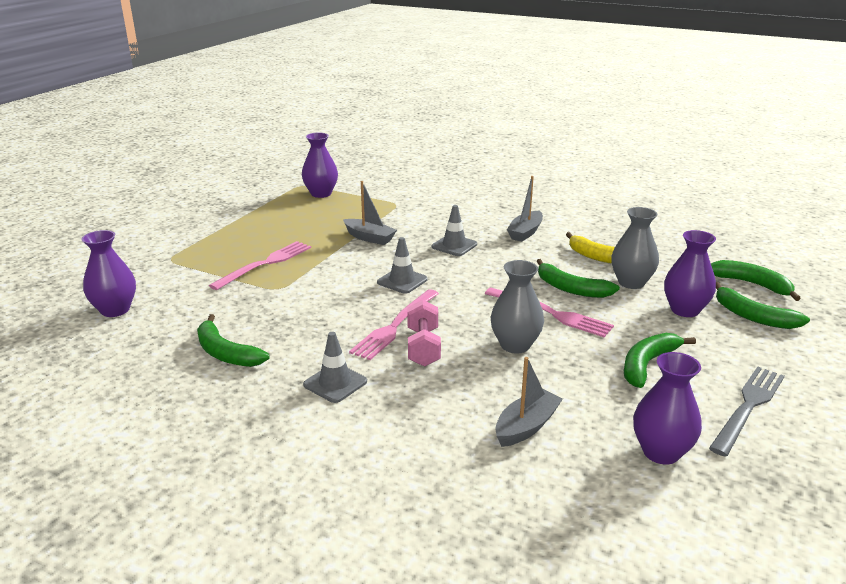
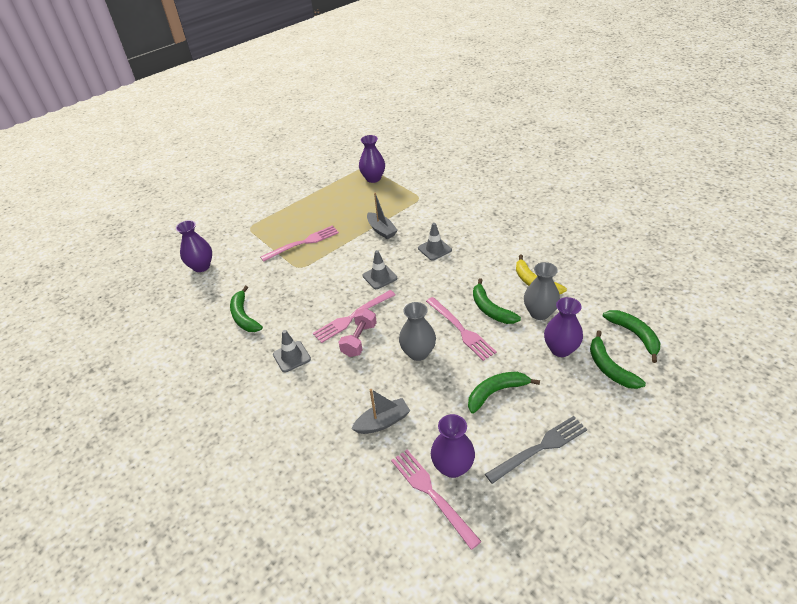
camera: 25 degrees right, 15 degrees up
(525, 232) = (494, 245): grey boat -> none
(659, 489) = (431, 494): none -> pink fork

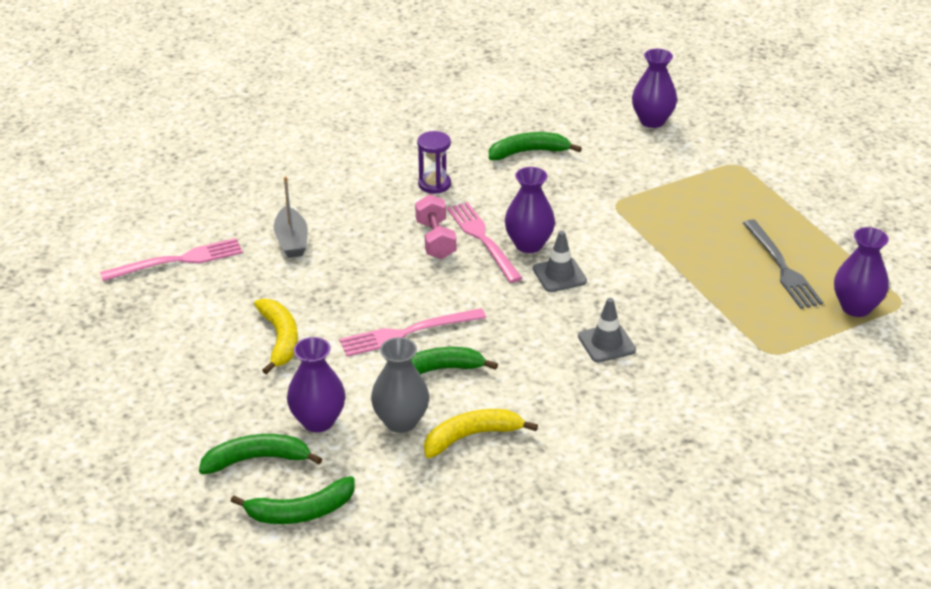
camera: 100 degrees right, 5 degrees down
(291, 357) = (434, 184): grey traffic cone -> purple hourglass
(303, 243) = (675, 211): pink fork -> none
(359, 340) = (435, 240): pink dumbbell -> pink dumbbell turned 45 degrees clockwise
(381, 230) = (682, 294): grey boat -> none
(418, 353) = (385, 286): grey vase -> none
(452, 467) = (199, 281): purple vase -> purple vase (529, 244)
(496, 392) = (280, 339): green banana -> yellow banana
(540, 448) = (178, 354): grey fork -> grey fork (782, 267)

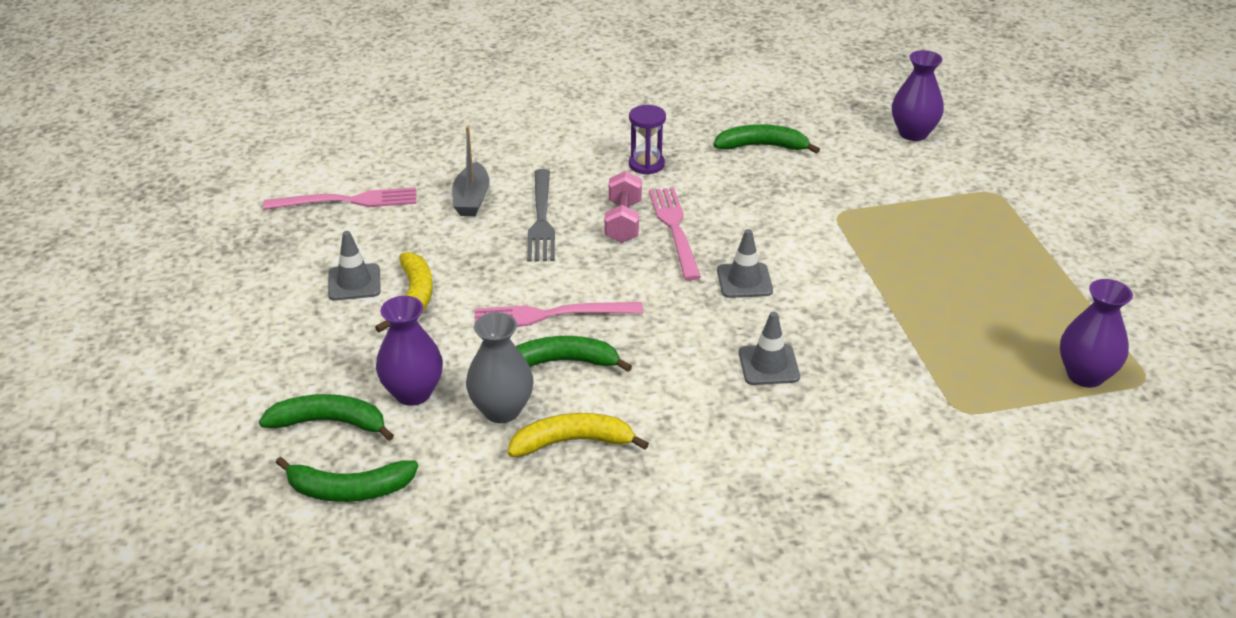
camera: 15 degrees right, 0 degrees up
(220, 334) = (354, 282): none -> grey traffic cone
(529, 244) = (723, 242): purple vase -> none
(782, 267) = (1009, 314): grey fork -> grey fork (541, 219)

